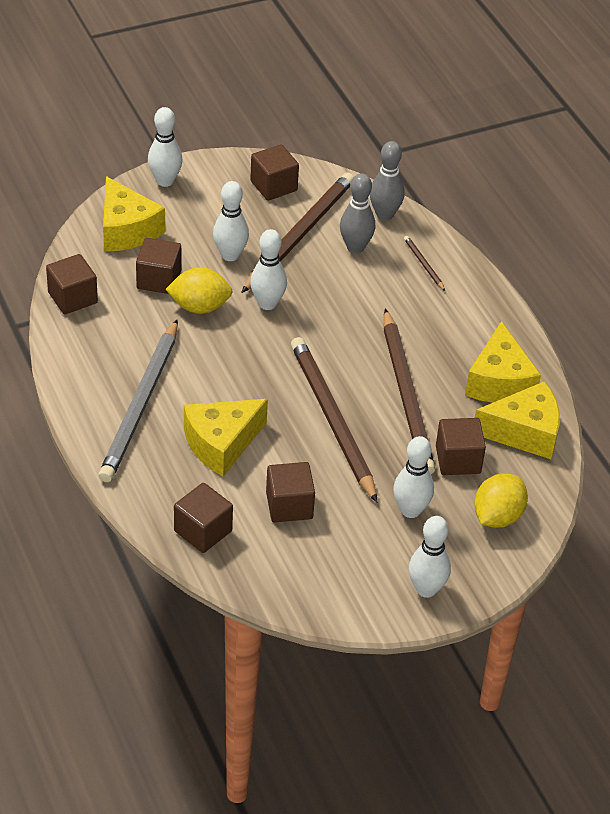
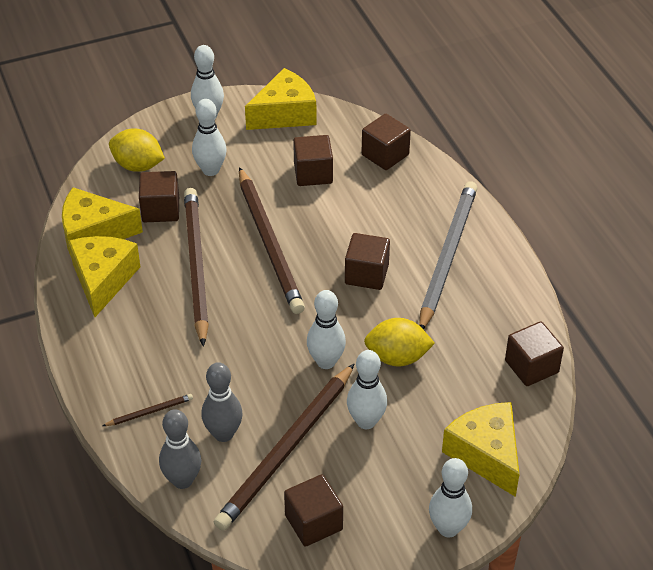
camera: 175 degrees left, 0 degrees up
(159, 279) = (443, 389): brown cube -> brown cube (366, 274)
(221, 444) = (371, 222): yellow cheese -> yellow cheese (285, 114)
(423, 264) = (150, 412): brown pencil -> brown pencil turned 90 degrees counterclockwise
(497, 516) = (138, 166): yellow lemon -> yellow lemon turned 75 degrees clockwise

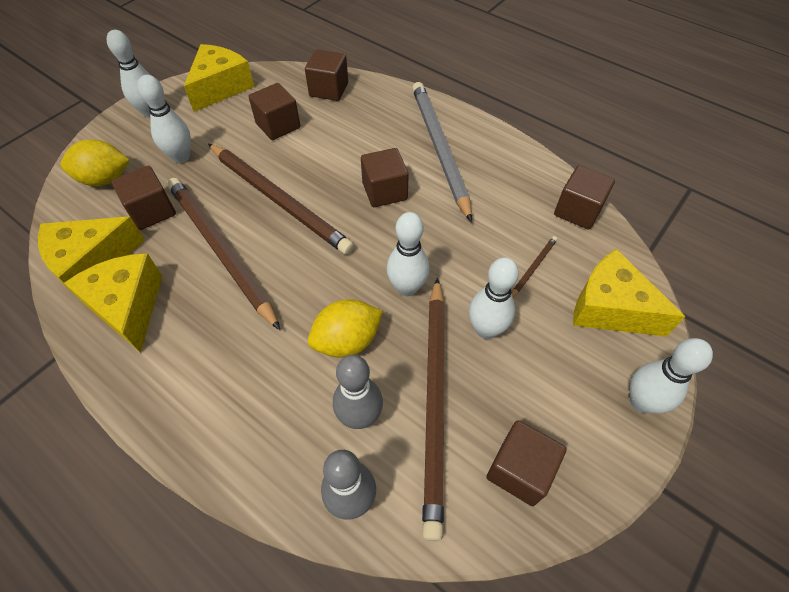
camera: 30 degrees left, 10 degrees up
(150, 412) = (265, 433): brown pencil -> brown pencil (533, 267)
(397, 357) = (466, 254): yellow lemon -> yellow lemon (347, 341)

